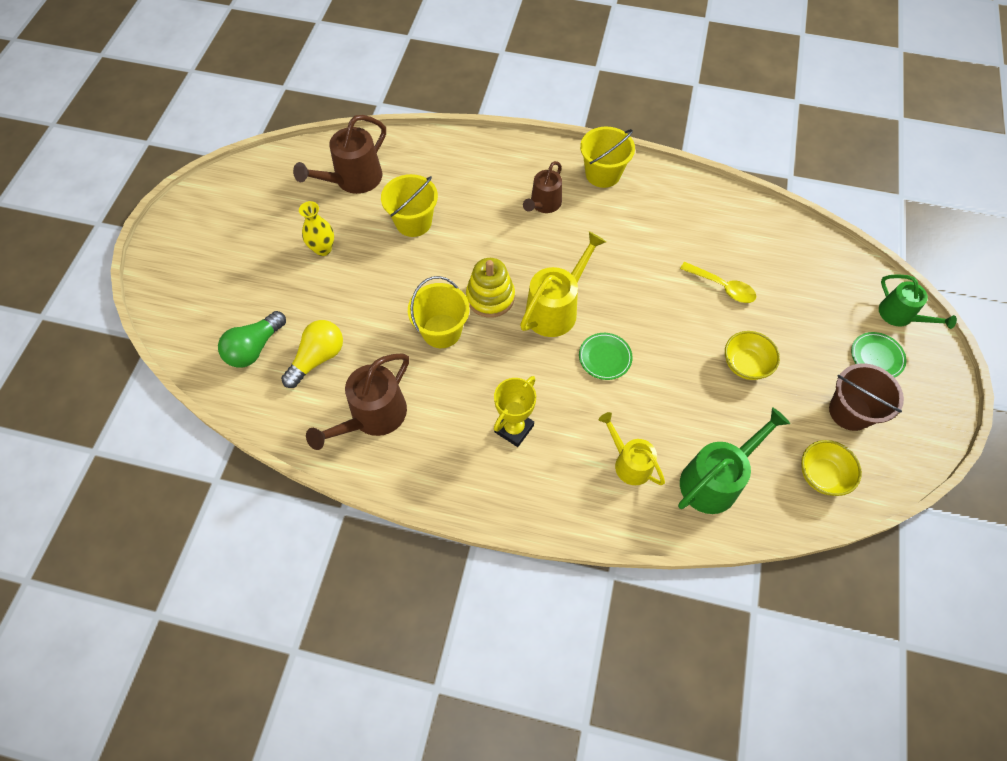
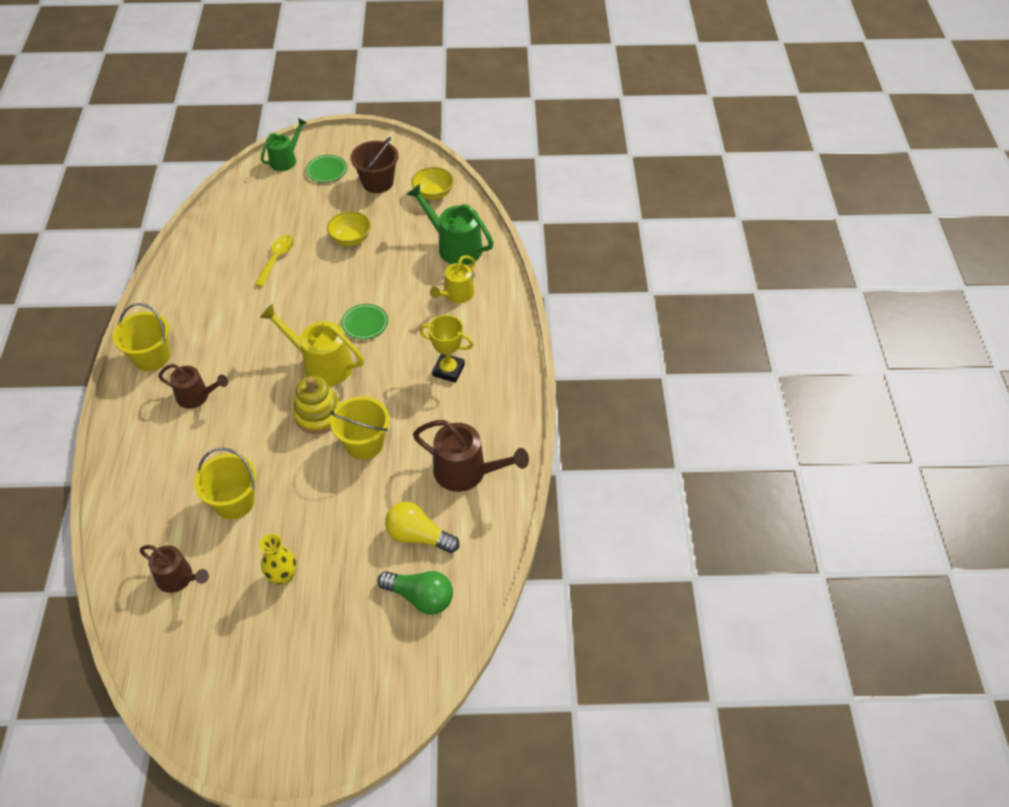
camera: 105 degrees left, 10 degrees down
(353, 180) = (179, 578): brown watering can -> brown watering can, size x0.65

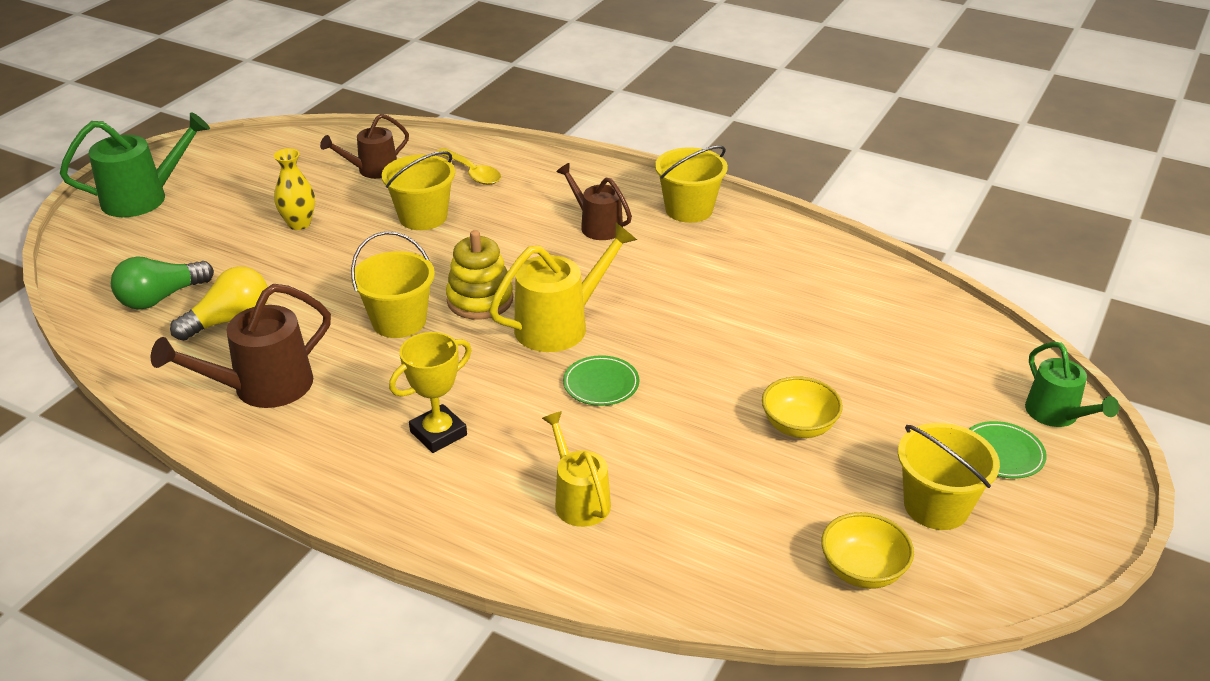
camera: 120 degrees right, 15 degrees down
(197, 396) = (597, 226): brown watering can -> brown watering can turned 90 degrees clockwise
(276, 259) = (801, 341): yellow spoon -> yellow spoon (472, 173)
(377, 182) = (936, 506): brown bucket -> yellow bucket
(454, 246) = (696, 543): green watering can -> green watering can (143, 198)

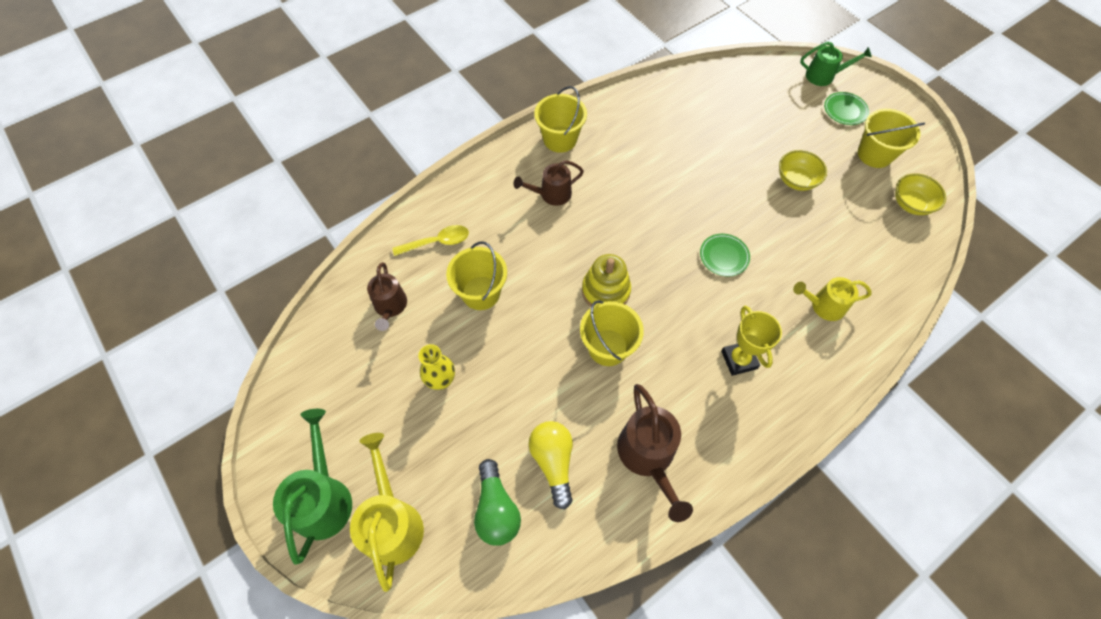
camera: 65 degrees left, 25 degrees up
(560, 325) = (654, 255): yellow watering can -> yellow watering can (392, 522)

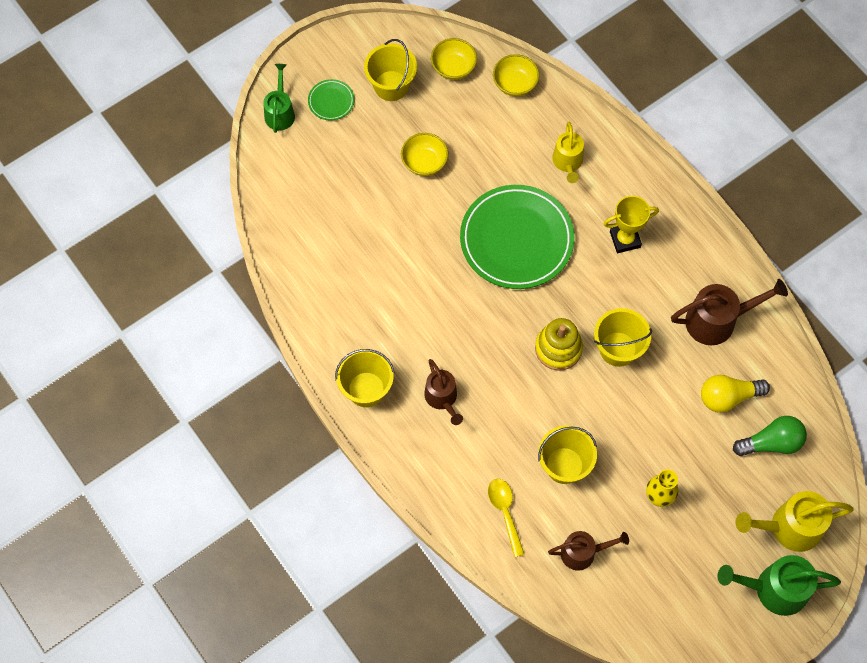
camera: 90 degrees left, 5 degrees up
(724, 256) = (516, 239): green plate -> green plate, size x2.36
(907, 258) = (515, 84): none -> yellow bowl

